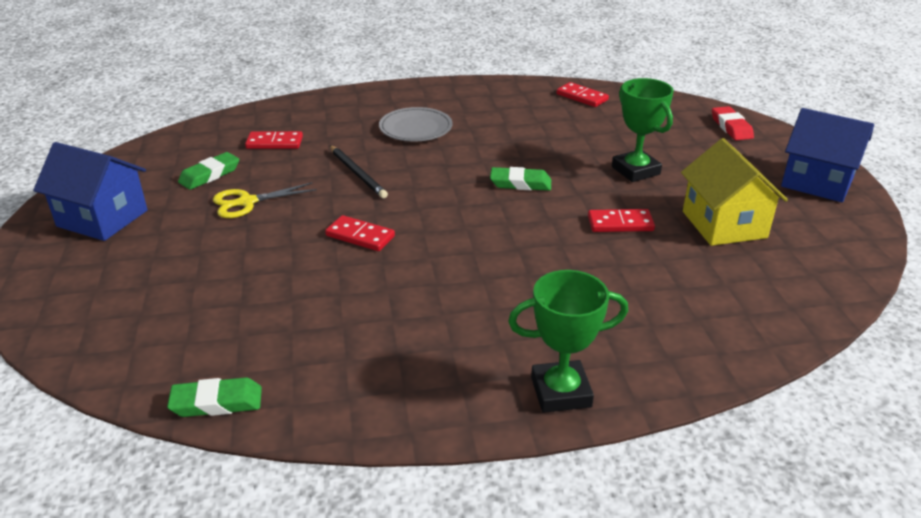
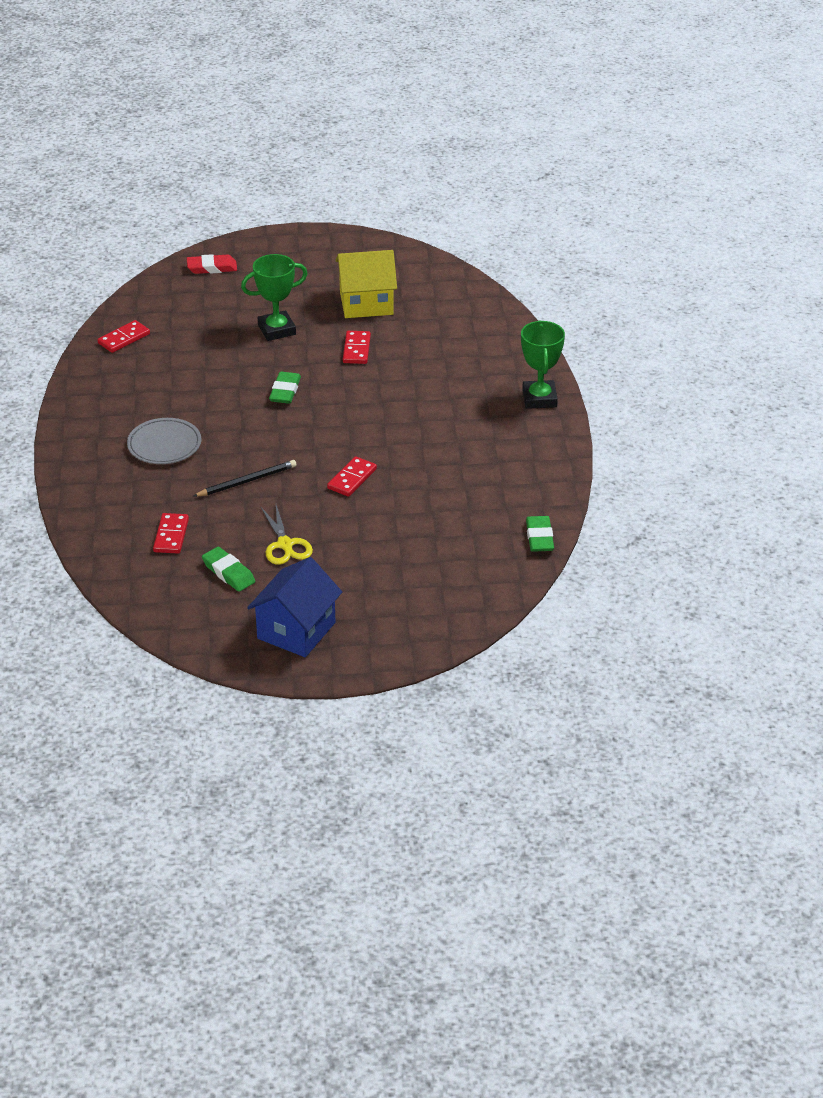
camera: 85 degrees left, 5 degrees up
(817, 182) = (314, 248): blue house -> none

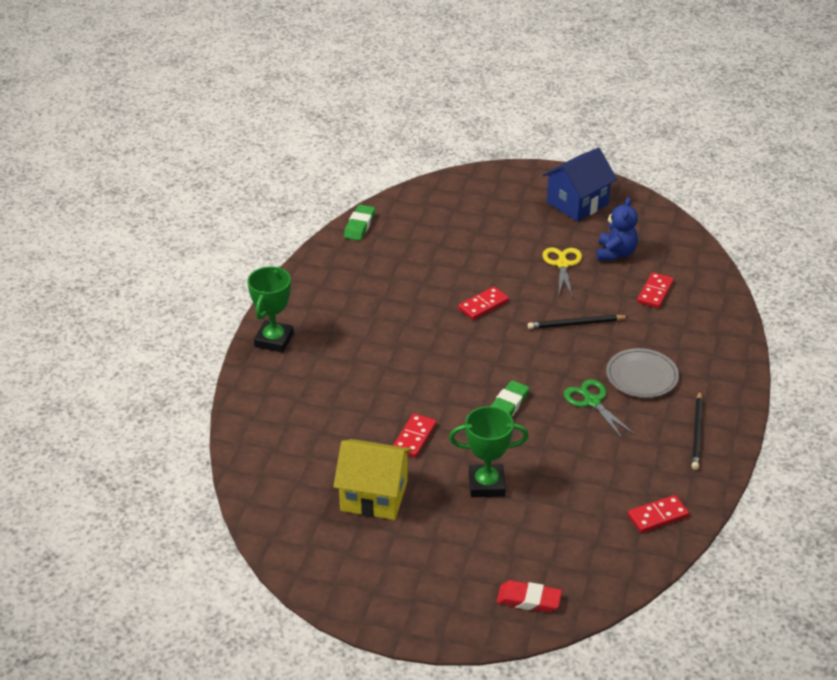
camera: 160 degrees left, 0 degrees up
(100, 407) = (697, 432): none -> black pencil
(206, 412) = (592, 402): none -> green scissors
(228, 573) = (615, 253): green eraser -> blue teddy bear

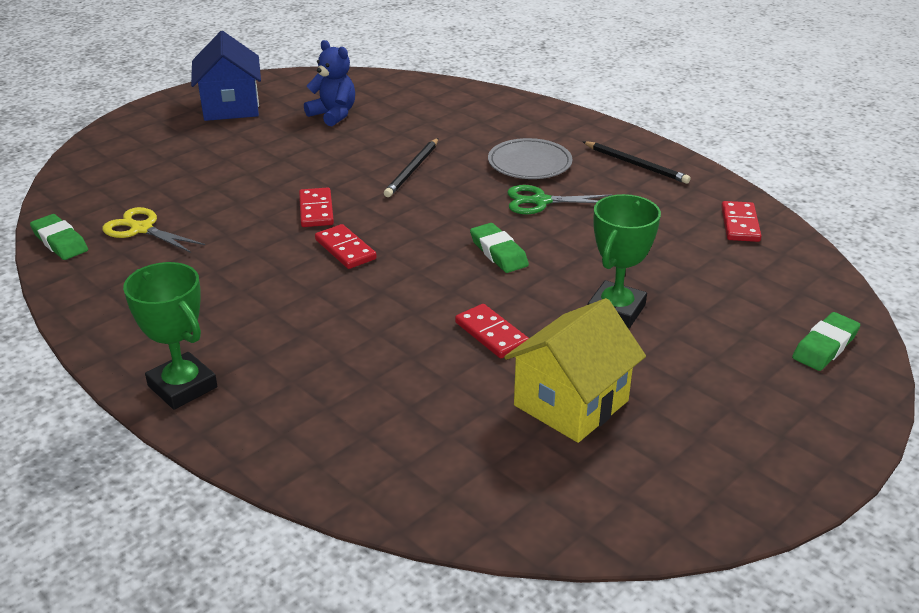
camera: 60 degrees left, 5 degrees down
(528, 600) = (825, 346): red eraser -> green eraser
(562, 264) = (312, 145): yellow scissors -> yellow scissors (141, 229)
(655, 292) = (415, 116): red domino -> red domino (345, 249)

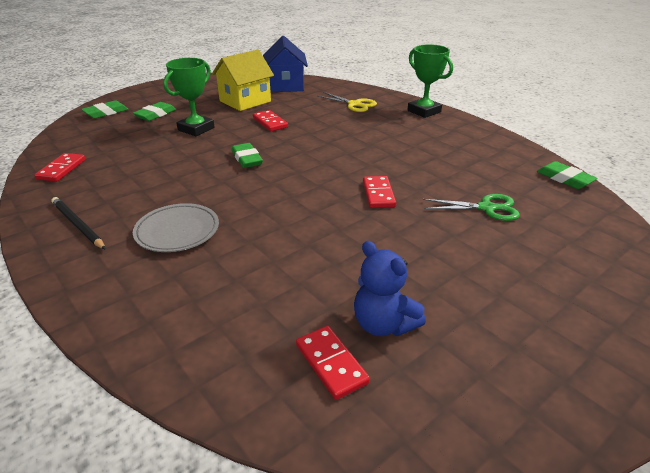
camera: 175 degrees left, 0 degrees up
(141, 229) = (511, 185): yellow scissors -> yellow scissors (354, 104)
(231, 107) = (537, 353): blue house -> blue house (285, 85)
(345, 249) = (352, 165): red domino -> red domino (331, 363)
(412, 170) = (293, 230): black pencil -> none
(540, 201) = (193, 193): green scissors -> green scissors (486, 208)
(723, 346) = (155, 114): none -> green eraser

